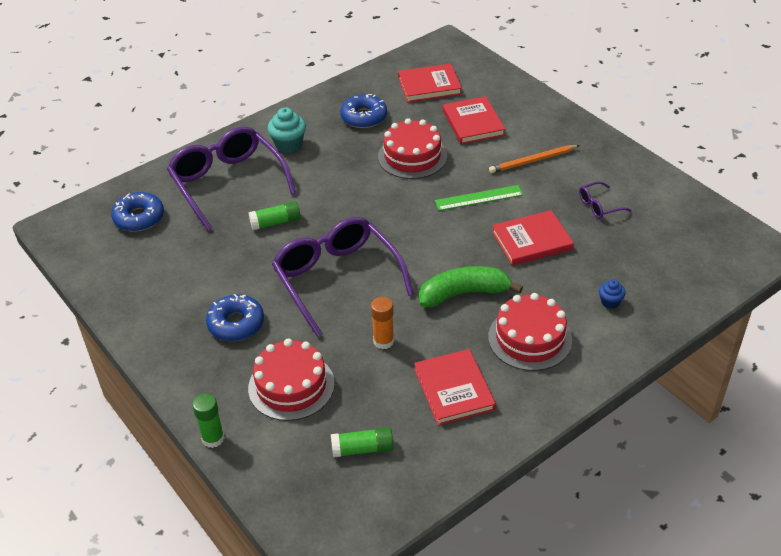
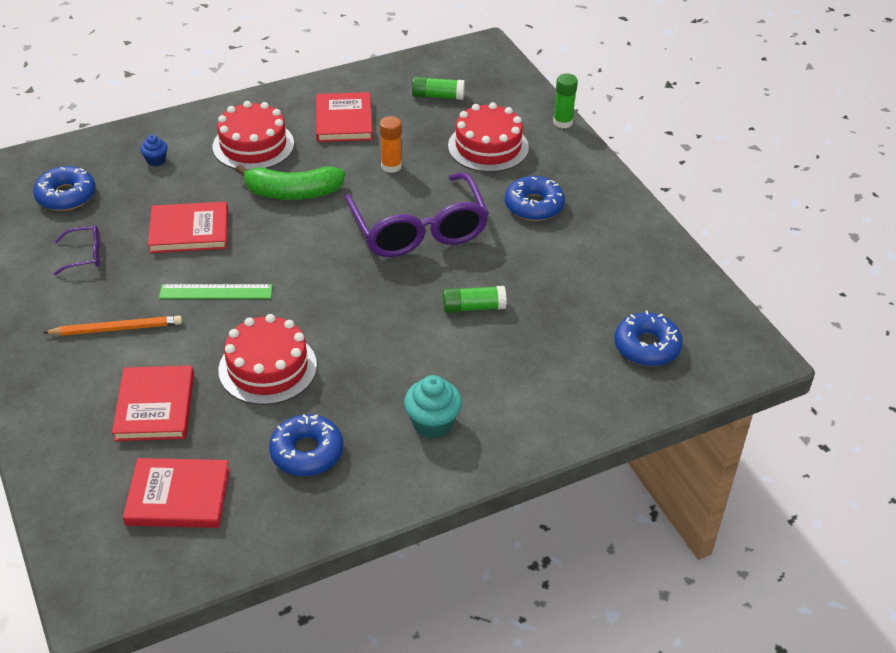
camera: 170 degrees left, 0 degrees up
(228, 183) = (527, 375): purple glasses -> none
(659, 251) = (66, 196): none -> blue donut

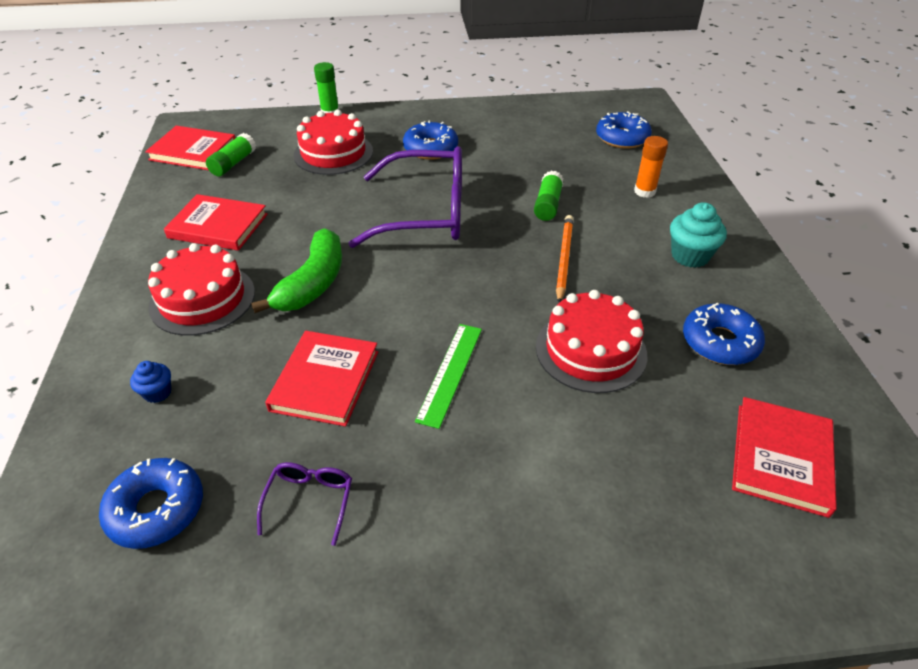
camera: 70 degrees left, 0 degrees up
(117, 328) = (479, 482): orange pencil -> orange pencil (563, 259)
(155, 406) = (632, 460): red book -> red book (193, 151)
(391, 166) = (319, 210): orange glue stick -> orange glue stick (644, 191)

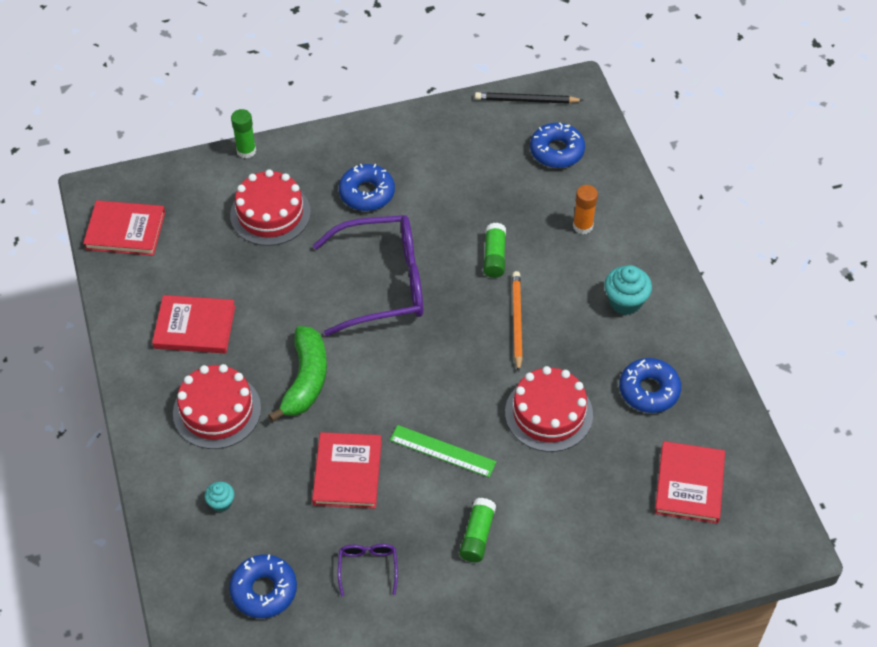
camera: 10 degrees left, 10 degrees up
(157, 393) = (221, 503): blue cupcake -> turquoise cupcake
(233, 163) = (174, 242): green glue stick -> green glue stick (477, 535)
(450, 373) = (442, 451): green ruler -> green ruler turned 75 degrees counterclockwise
(596, 105) = (526, 100): none -> black pencil

